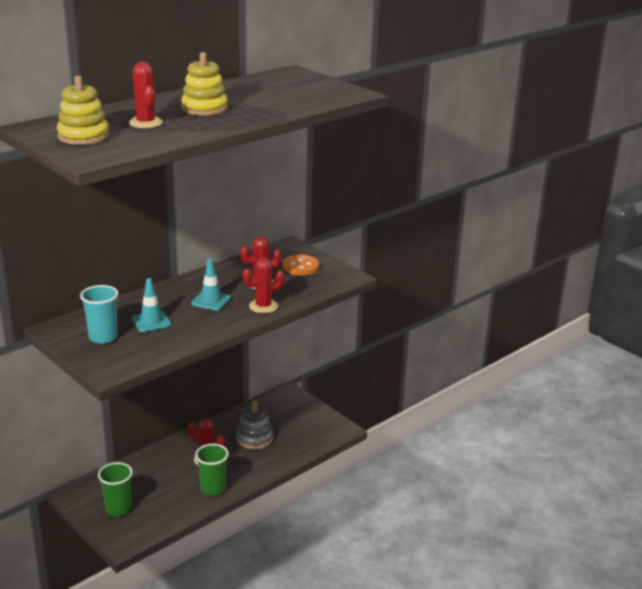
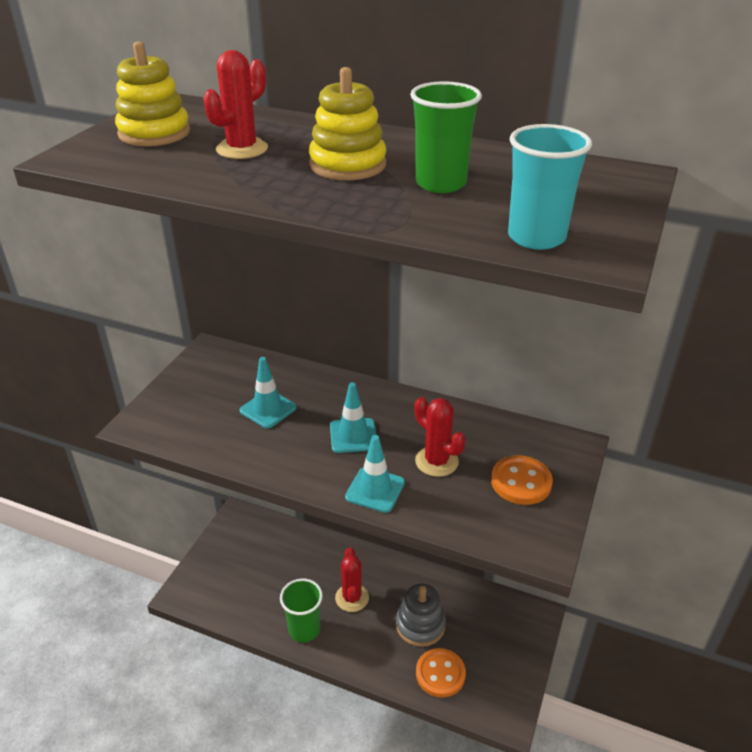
camera: 65 degrees right, 10 degrees up
(103, 337) = (210, 390): turquoise cup -> turquoise cup (536, 237)
(118, 509) = (230, 563): green cup -> green cup (441, 184)
(263, 306) = (375, 490): red cactus -> turquoise traffic cone
(295, 443) = (440, 674): none -> orange button

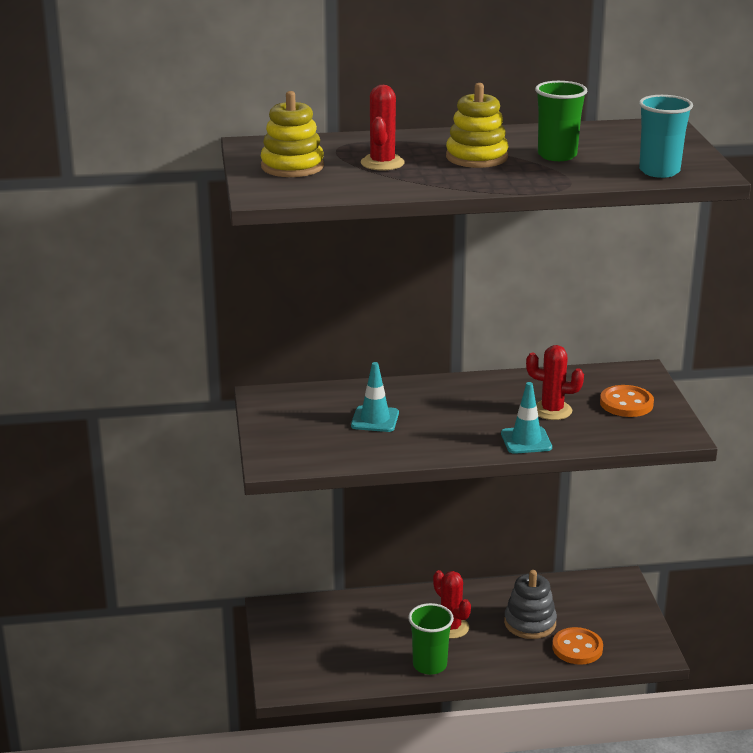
camera: 30 degrees left, 10 degrees down
(353, 436) = (468, 415): turquoise traffic cone -> none

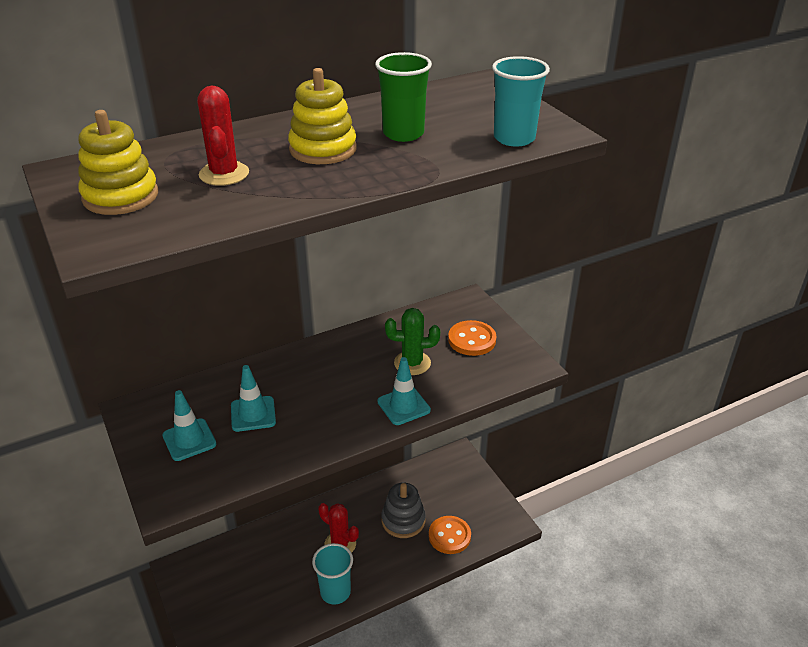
camera: 20 degrees left, 10 degrees up
(308, 426) = (189, 440): none -> turquoise traffic cone
(429, 665) = (335, 592): green cup -> turquoise cup
(552, 410) = (412, 363): red cactus -> green cactus

